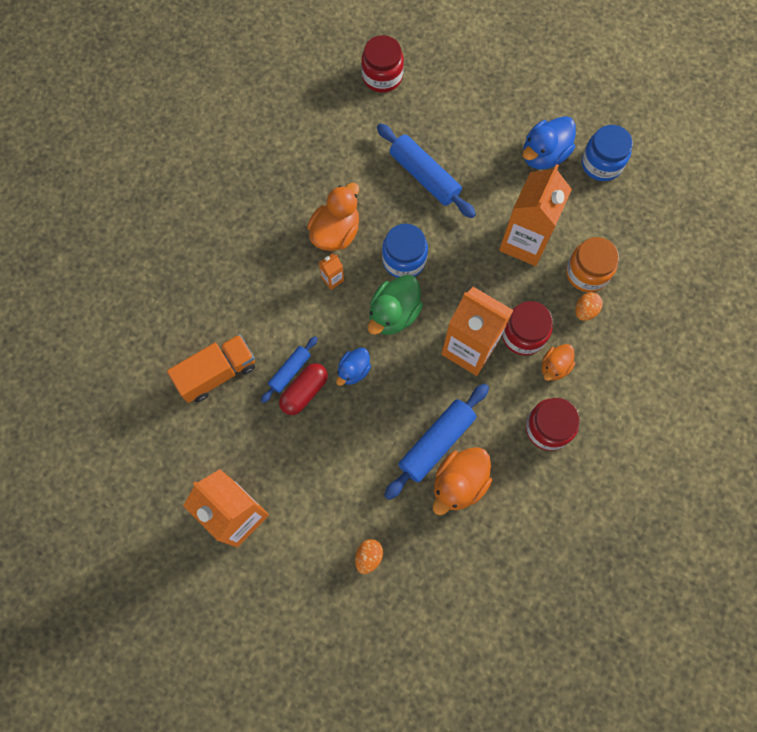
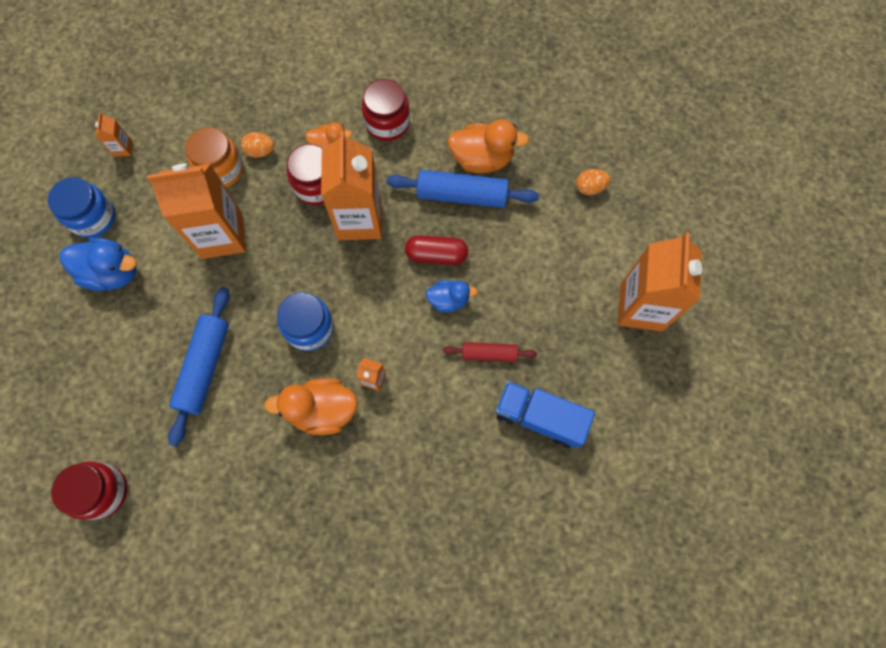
camera: 125 degrees left, 0 degrees up
(217, 373) = (539, 417): orange truck -> blue truck
(290, 371) = (489, 354): blue rolling pin -> red rolling pin
(304, 392) = (498, 328): red capsule -> red capsule (436, 255)
(394, 314) = (371, 301): green duck -> none
(654, 212) = (123, 149): none -> orange carton

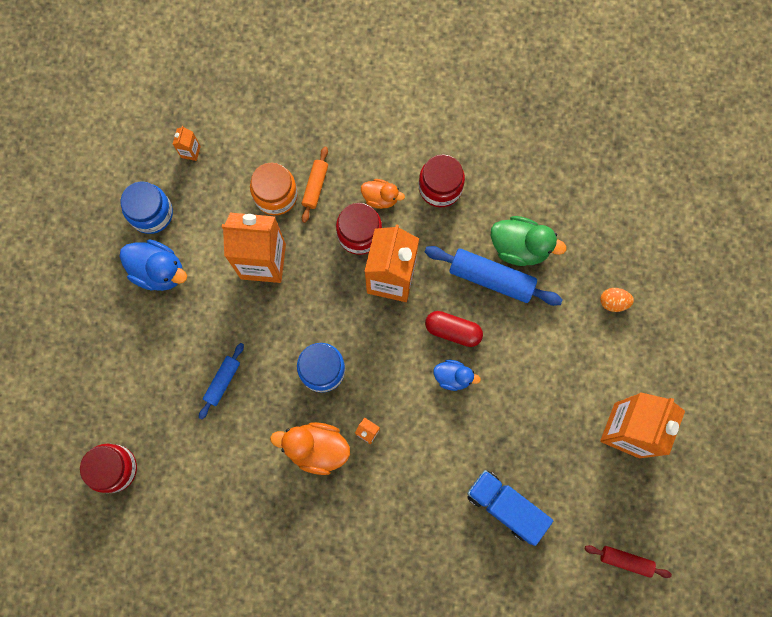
camera: 15 degrees right, 5 degrees up
(205, 367) = (223, 381): blue rolling pin -> blue rolling pin, size x0.58
(260, 151) = (315, 186): orange egg -> orange rolling pin
(482, 159) = (519, 247): orange duck -> green duck
(489, 354) = (476, 436): red rolling pin -> red rolling pin (625, 560)

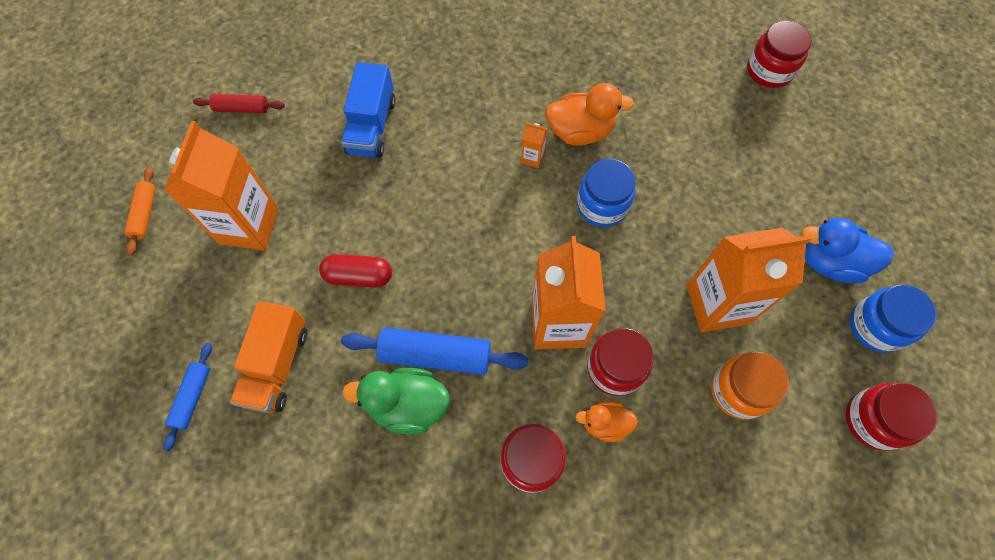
camera: 165 degrees right, 10 degrees down
(190, 152) = (873, 420): orange carton -> red jar
(223, 381) = (703, 168): blue rolling pin -> blue rolling pin (192, 397)
(315, 186) = (694, 416): orange rolling pin -> orange rolling pin (145, 214)
(453, 331) = (468, 282): red capsule -> red capsule (359, 276)
(453, 377) = (455, 233): blue duck -> none
(505, 506) = (372, 126): blue truck -> blue truck turned 75 degrees clockwise
(613, 302) = (277, 365): orange egg -> orange truck

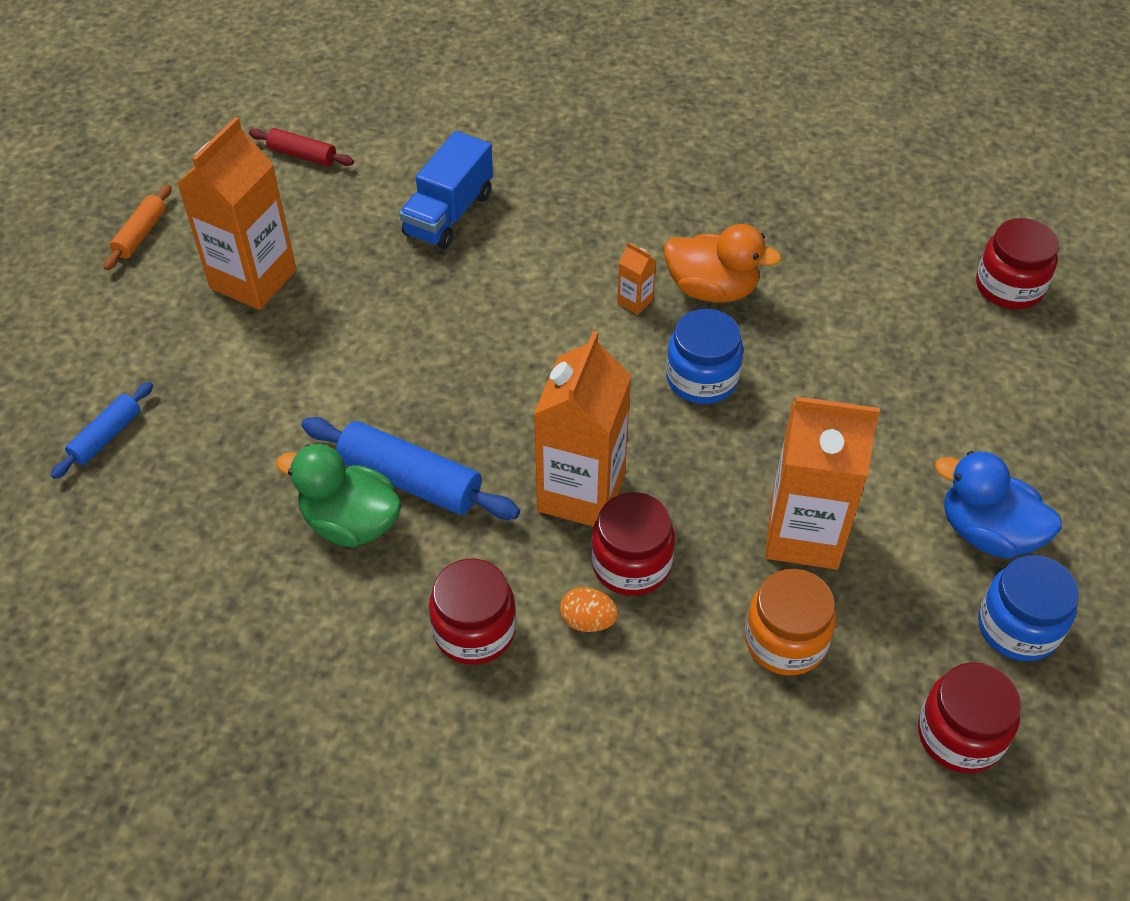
camera: 20 degrees right, 15 degrees down
(277, 365) = (217, 433): orange truck -> none
(359, 276) = (357, 369): red capsule -> none
(604, 424) = (588, 621): orange duck -> orange egg

